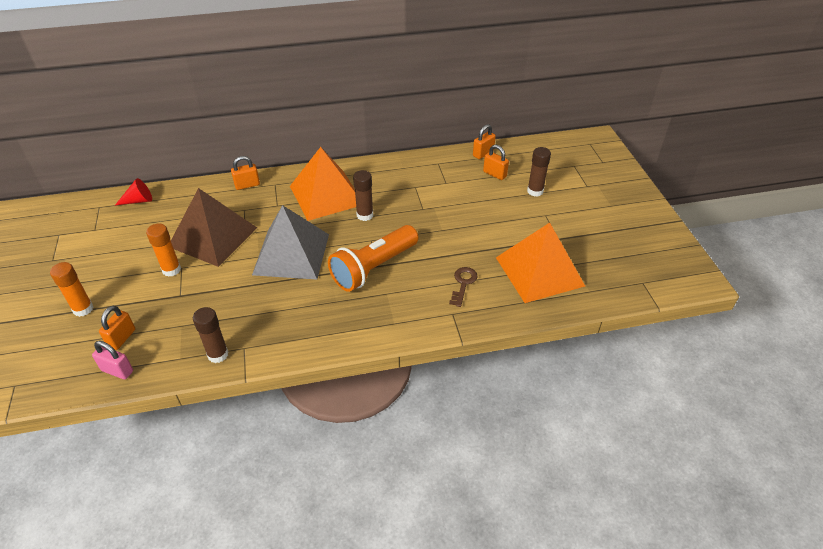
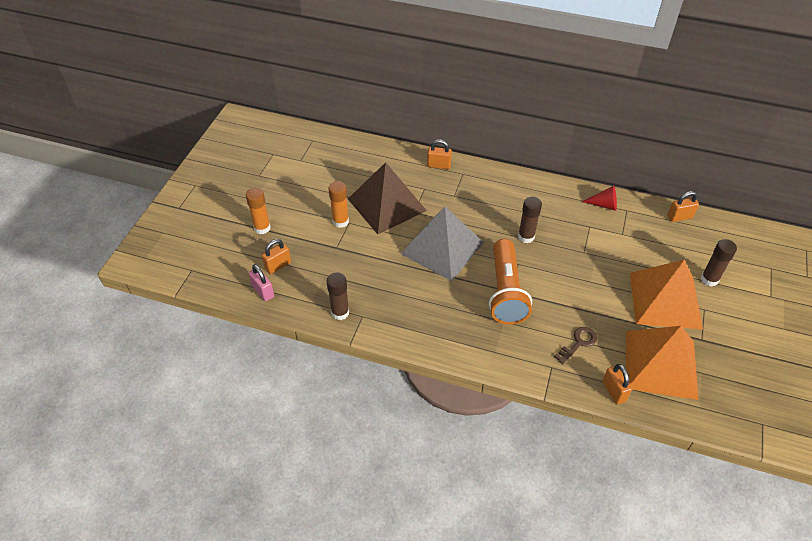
camera: 30 degrees right, 5 degrees up
(138, 200) = (344, 146): red cone -> red cone (604, 205)
(326, 195) = (502, 202): orange pyramid -> orange pyramid (665, 300)
(373, 268) = (505, 292): orange flashlight -> orange flashlight turned 75 degrees counterclockwise
(494, 174) = (678, 244): orange padlock -> orange padlock (614, 391)

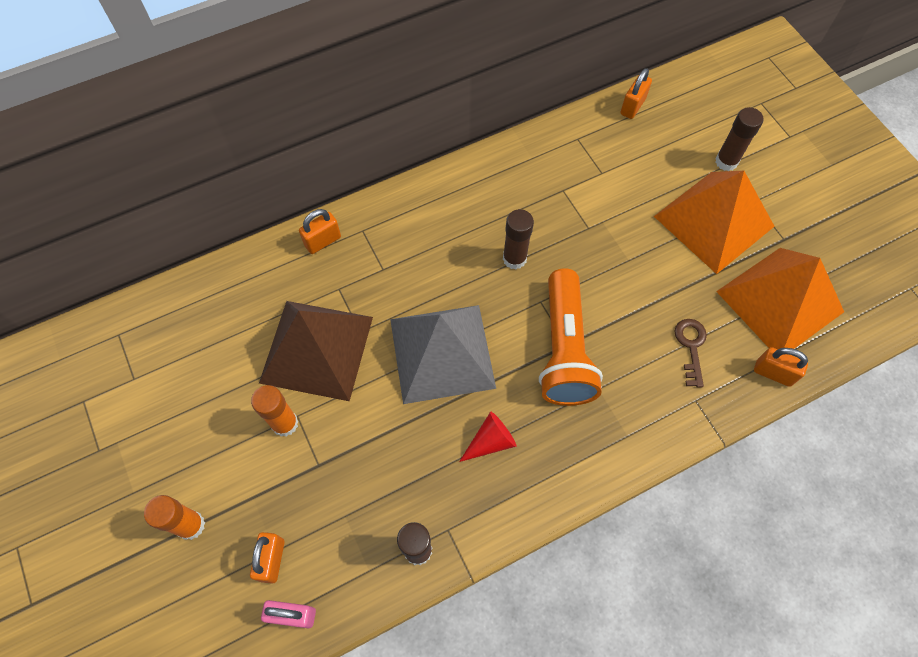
camera: 45 degrees left, 15 degrees up
(505, 292) = (564, 349): orange flashlight -> orange flashlight turned 45 degrees clockwise
(604, 205) = (550, 150): red cone -> red cone (490, 441)

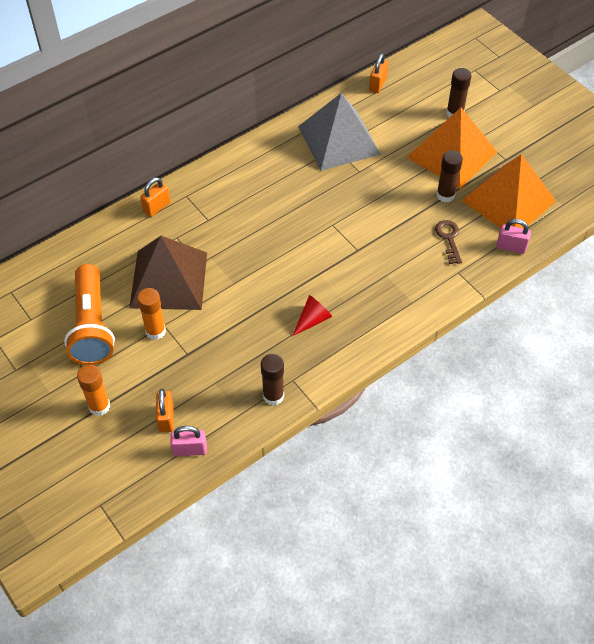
camera: 10 degrees left, 10 degrees down
(442, 353) = (265, 269): grey pyramid -> grey pyramid (339, 140)
(514, 258) = (307, 199): brown glue stick -> brown glue stick (445, 195)
(564, 349) = (355, 253): orange flashlight -> orange flashlight (92, 326)
(773, 373) = (511, 247): orange padlock -> pink padlock

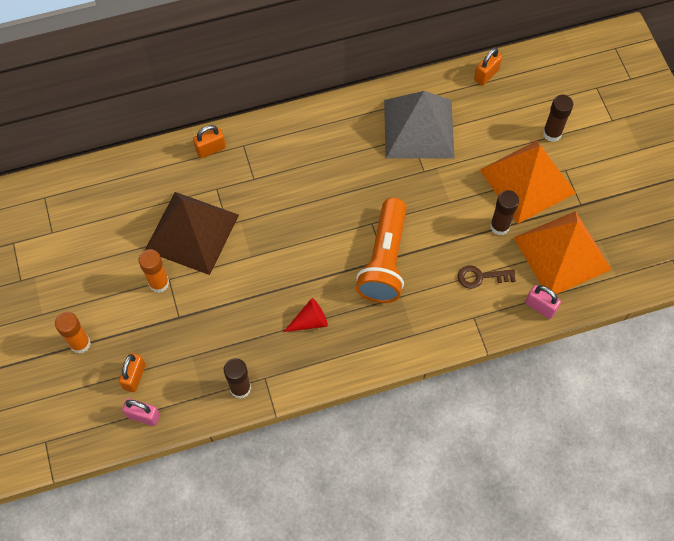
camera: 20 degrees right, 10 degrees up
(92, 326) = (104, 258): orange flashlight -> orange flashlight (384, 260)
(449, 239) = (481, 277): brown key -> brown key turned 105 degrees counterclockwise

